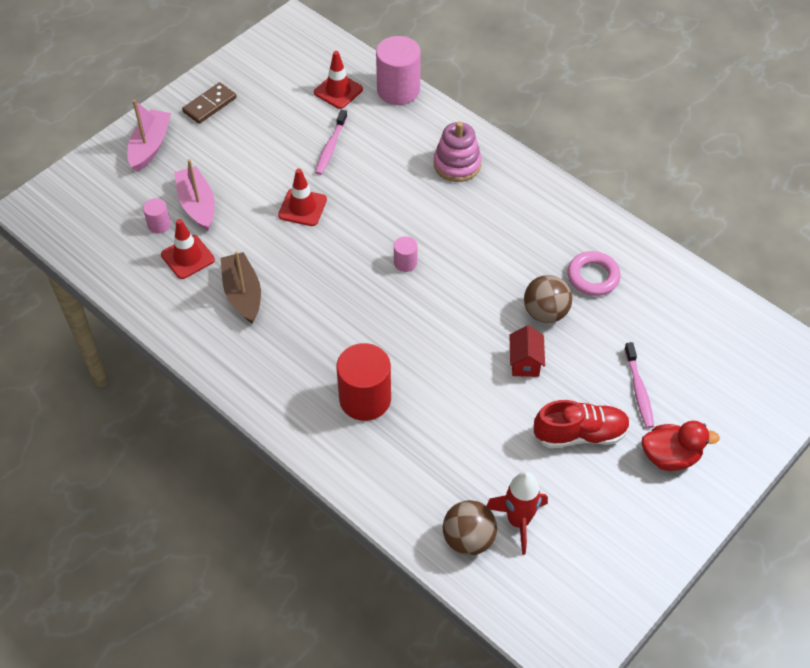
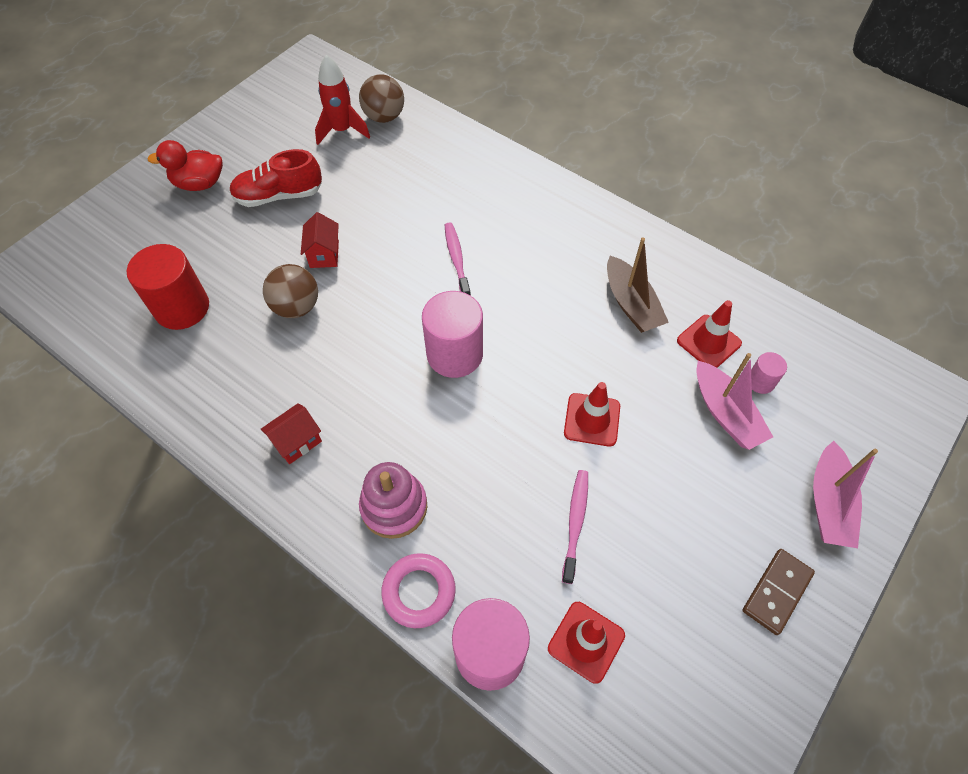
camera: 175 degrees right, 5 degrees up
(365, 399) = (482, 211): red cylinder -> red cylinder (182, 308)
(405, 263) = (454, 354): pink cylinder -> pink cylinder, size x2.05
(531, 208) = (297, 442): none -> red house
(593, 277) = (235, 353): pink ring -> pink ring (419, 592)
(638, 390) = (214, 237): pink toothbrush -> pink toothbrush (457, 260)

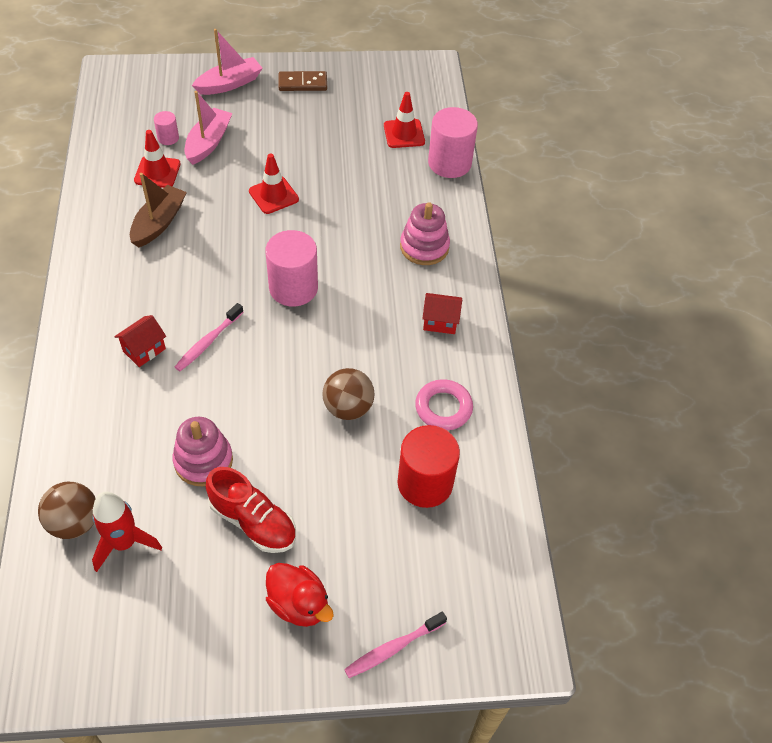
camera: 135 degrees left, 5 degrees down
(324, 254) = (283, 431): red house -> red house (144, 350)
(354, 197) = (203, 461): none -> pink stacking toy
(419, 592) = (454, 206): pink ring -> pink ring (443, 408)
(575, 523) = (347, 168): pink toothbrush -> pink toothbrush (393, 648)

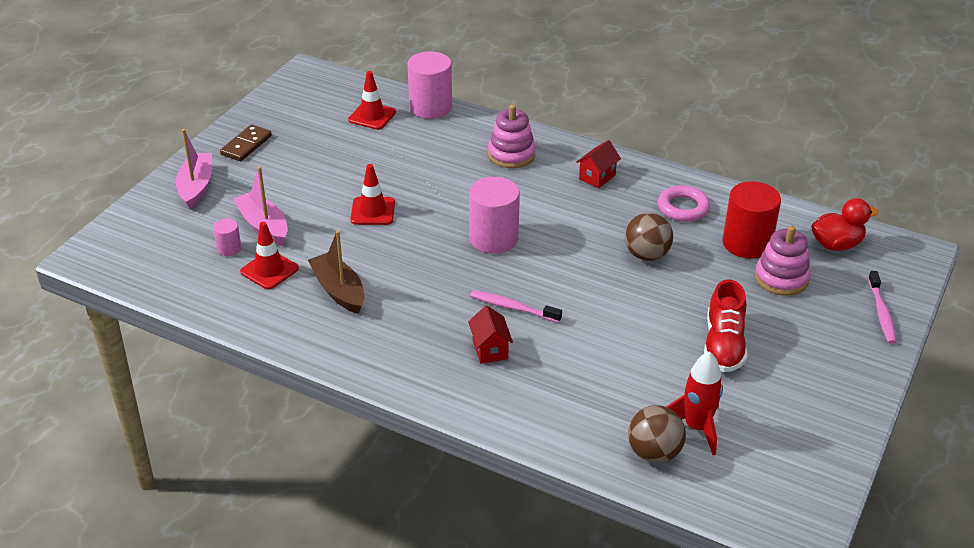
camera: 55 degrees left, 15 degrees down
(203, 461) = (642, 353): pink stacking toy -> pink stacking toy (781, 278)
(208, 342) = (513, 307): pink toothbrush -> pink toothbrush turned 135 degrees clockwise
(253, 521) = (723, 345): red shoe -> red shoe turned 120 degrees clockwise
(299, 604) = (816, 347): red duck -> red duck (836, 244)

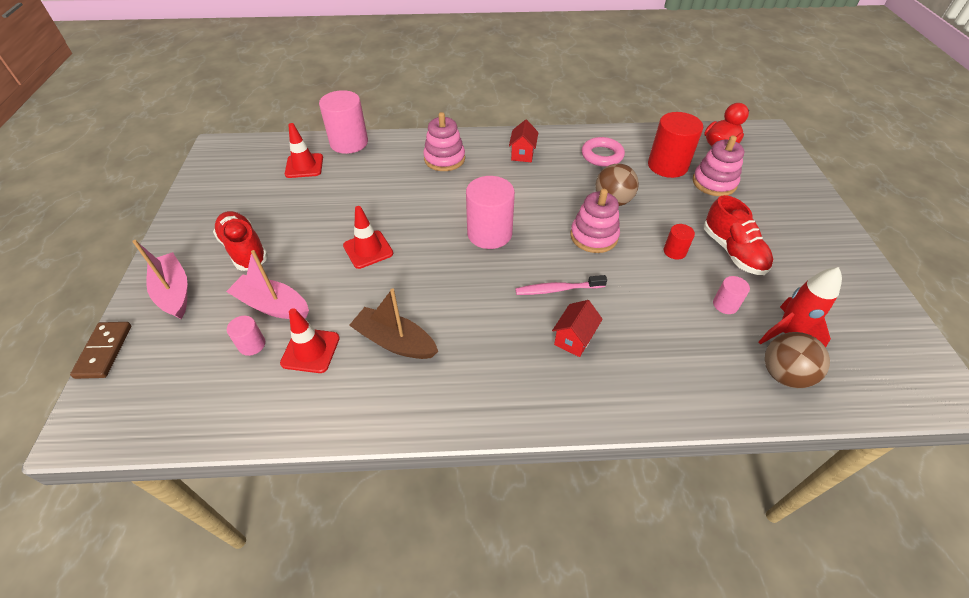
camera: 30 degrees left, 10 degrees up
(246, 145) = (202, 231): brown domino -> brown domino (104, 351)
(270, 173) = (244, 250): none -> red shoe
(490, 349) = (574, 339): red house -> red house turned 75 degrees clockwise
(593, 278) = (594, 236): none -> pink stacking toy
(661, 382) = (725, 304): none -> pink cylinder
(662, 322) = (674, 251): none -> red cylinder
(881, 313) = (795, 182): pink toothbrush -> none

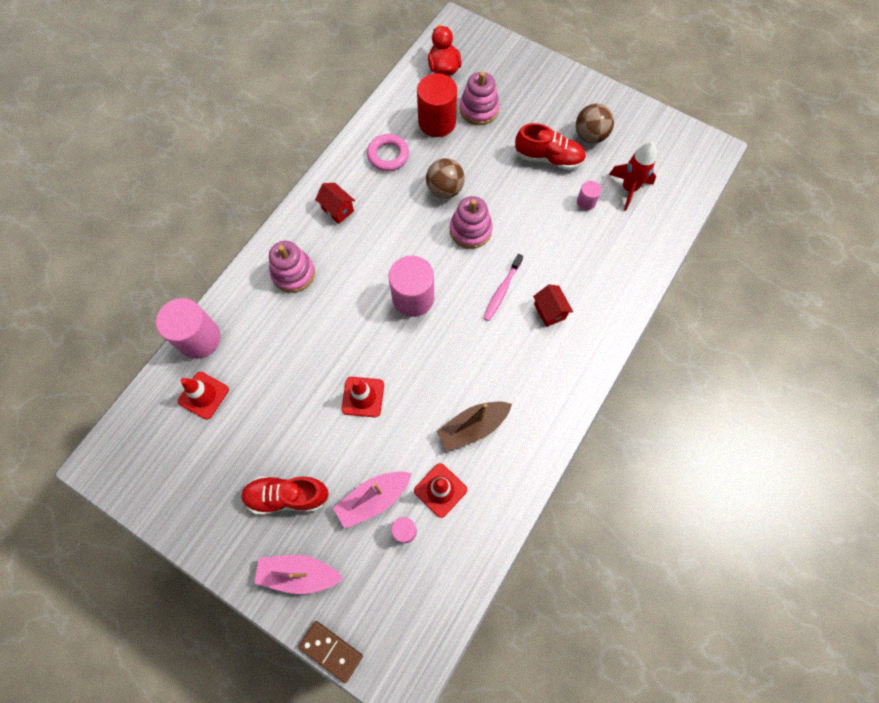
camera: 55 degrees left, 20 degrees up
(674, 251) = (522, 192): red cylinder -> none
(783, 374) = (652, 217): brown ball -> brown ball (590, 136)

